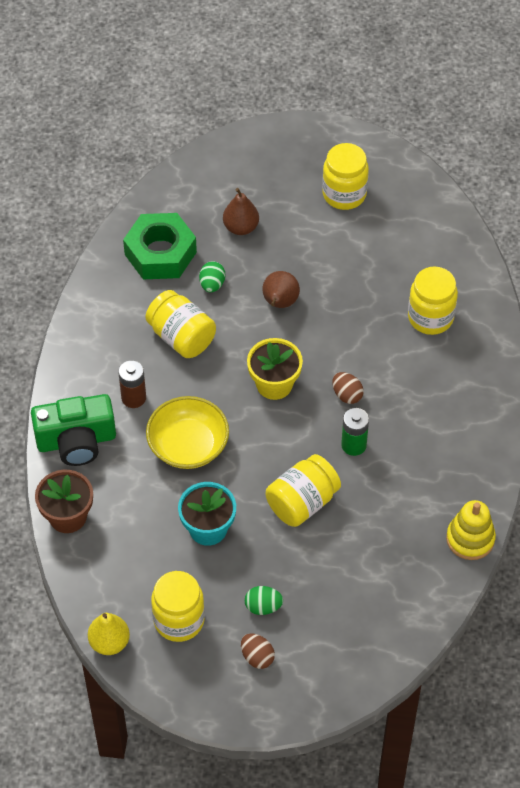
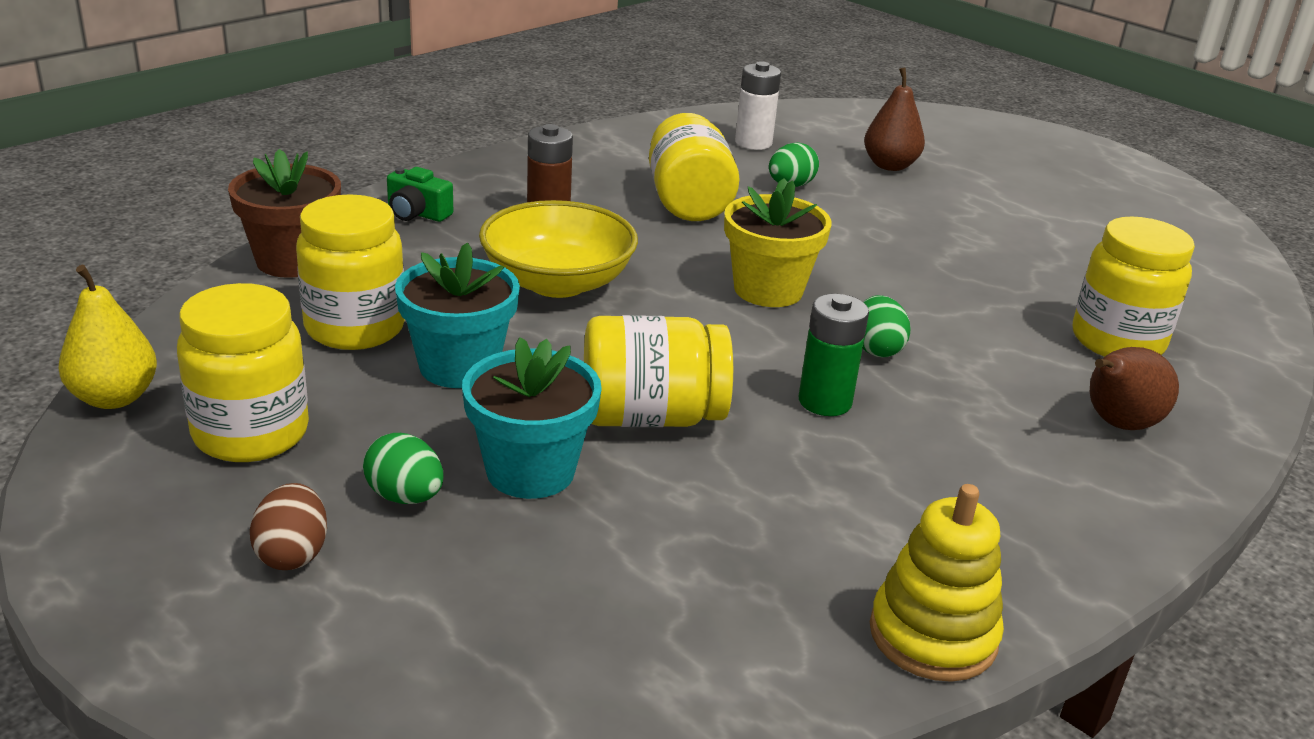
camera: 35 degrees right, 25 degrees down
(76, 441) = (417, 213): green camera -> green camera, size x0.47
(160, 253) = (753, 143): green nut -> white battery
(279, 303) = (870, 233): brown pear -> brown pear (1117, 424)
(290, 563) = (530, 471): none -> turquoise flower pot
(344, 194) = (1077, 197): yellow jar -> yellow jar (355, 328)
(347, 395) = (876, 349): brown egg -> green egg

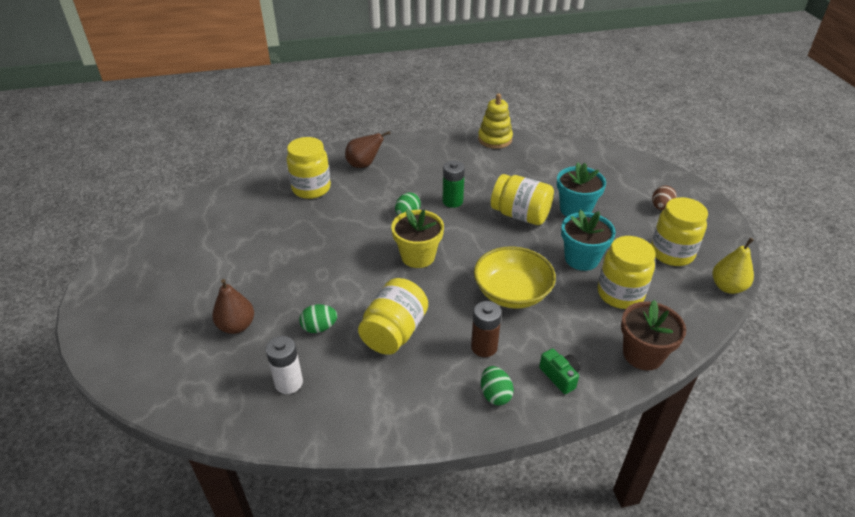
camera: 145 degrees left, 10 degrees up
(405, 496) = (621, 214): green egg -> green egg (495, 395)

